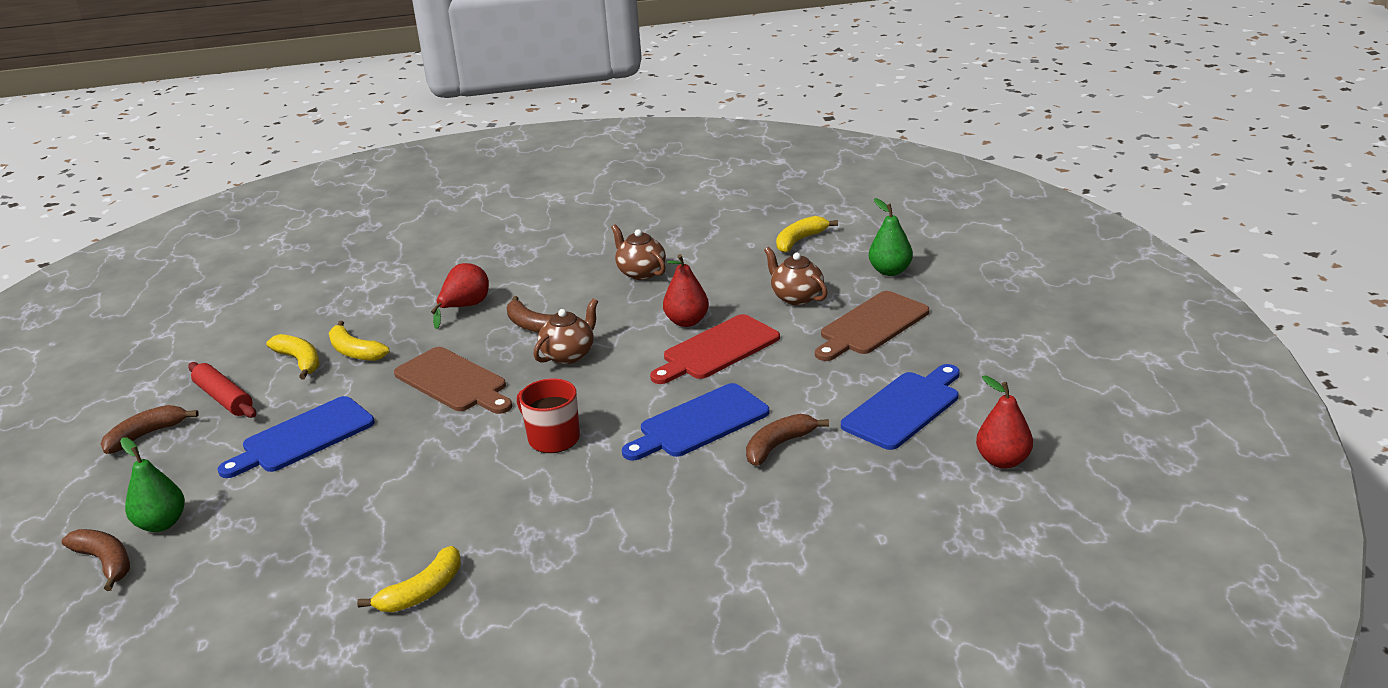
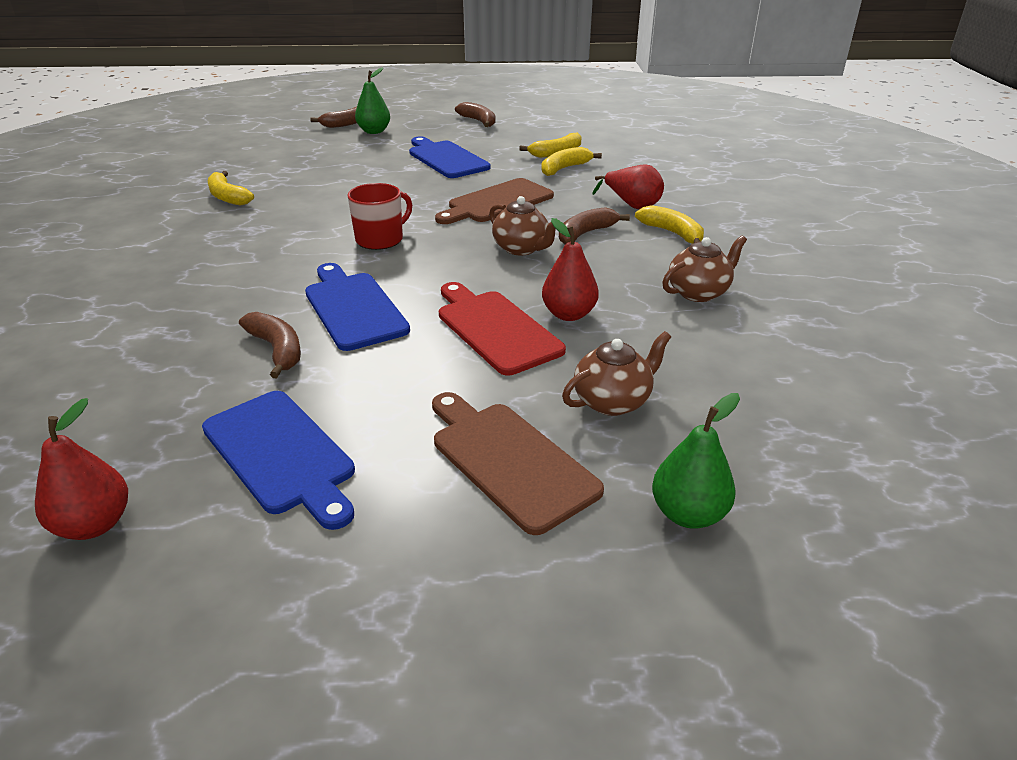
camera: 95 degrees right, 5 degrees up
(224, 398) = (514, 136): red rolling pin -> none
(800, 240) = (803, 427): yellow banana -> yellow banana (672, 233)

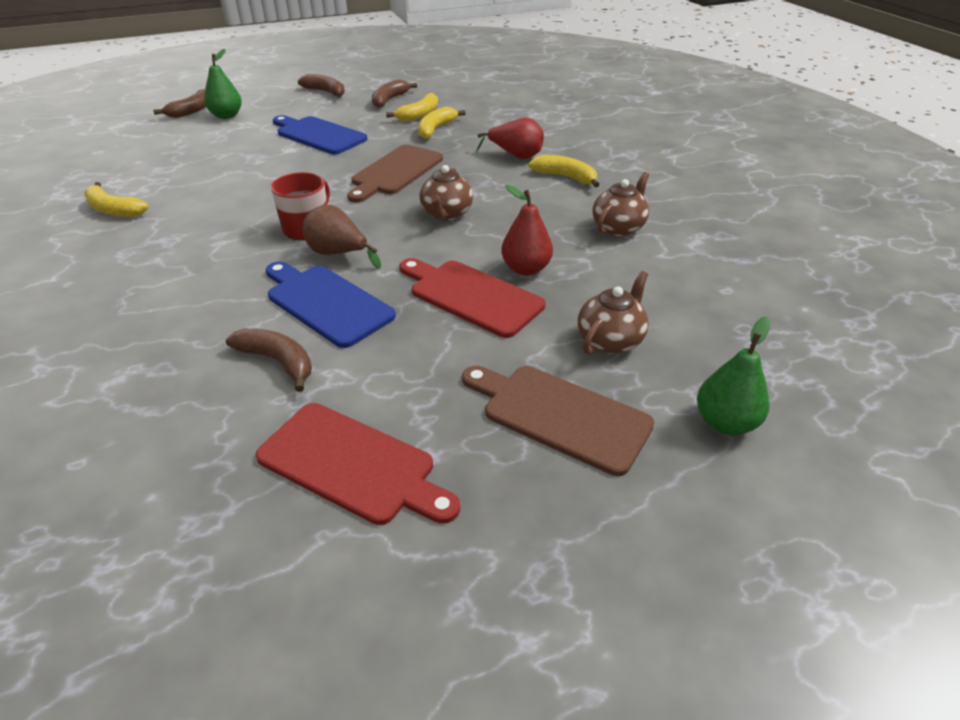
camera: 20 degrees left, 5 degrees up
(94, 524) = (208, 589): red pear -> none
(281, 454) = (352, 465): blue cutting board -> red cutting board
(393, 267) = (338, 254): none -> brown pear
(521, 249) = (446, 214): brown teapot -> brown teapot turned 75 degrees clockwise
(585, 233) = (493, 190): brown banana -> brown banana (389, 100)

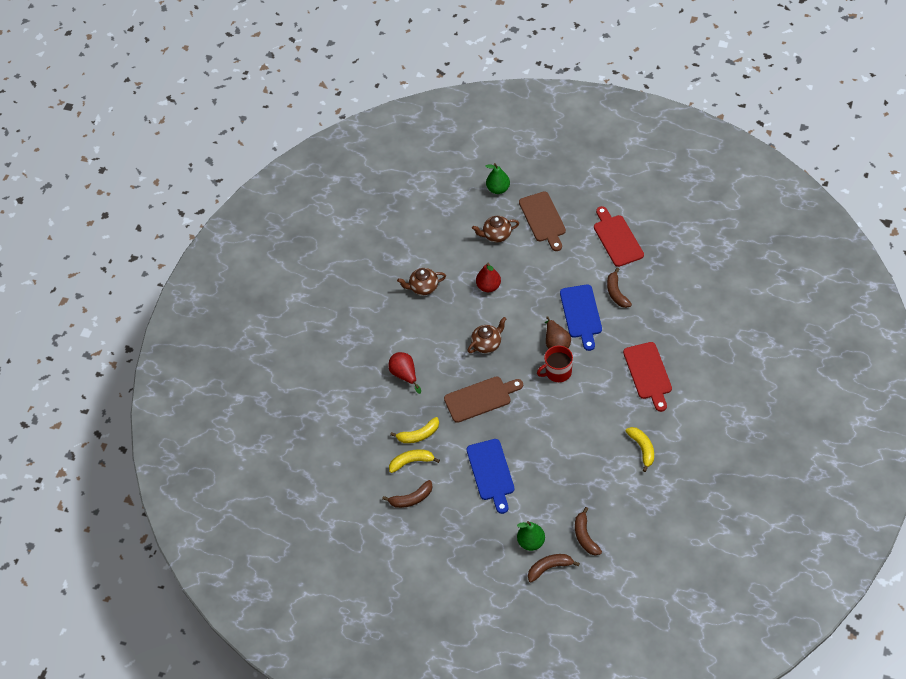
camera: 135 degrees left, 15 degrees up
(326, 92) = (443, 542): brown banana -> brown banana (585, 536)
(471, 296) = (523, 284): red cutting board -> red cutting board (648, 373)
(565, 177) = (402, 339): yellow banana -> none

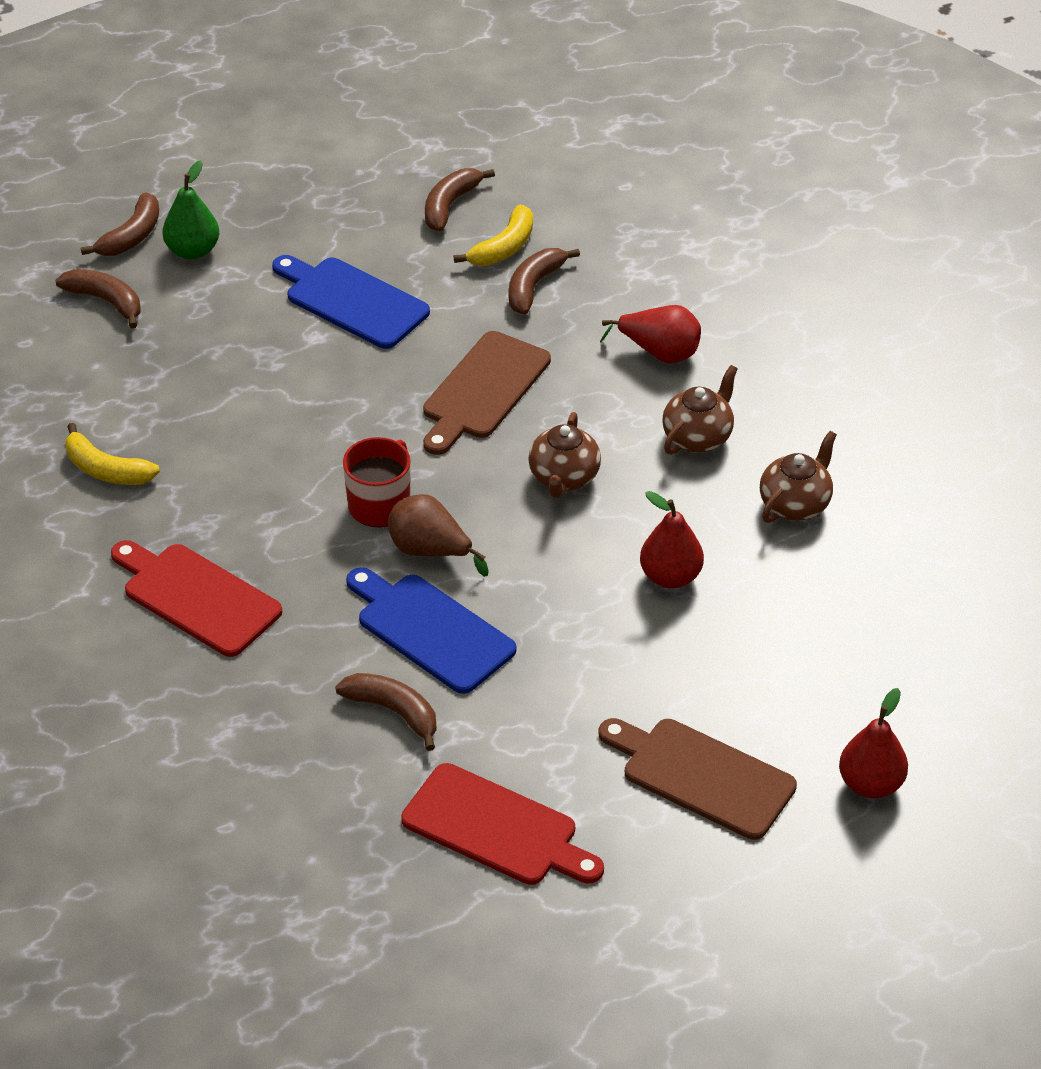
camera: 135 degrees right, 10 degrees down
(419, 435) = (534, 286): yellow banana -> brown banana
(496, 235) = (764, 683): brown teapot -> brown teapot (698, 437)
(498, 189) = (870, 784): green pear -> red pear

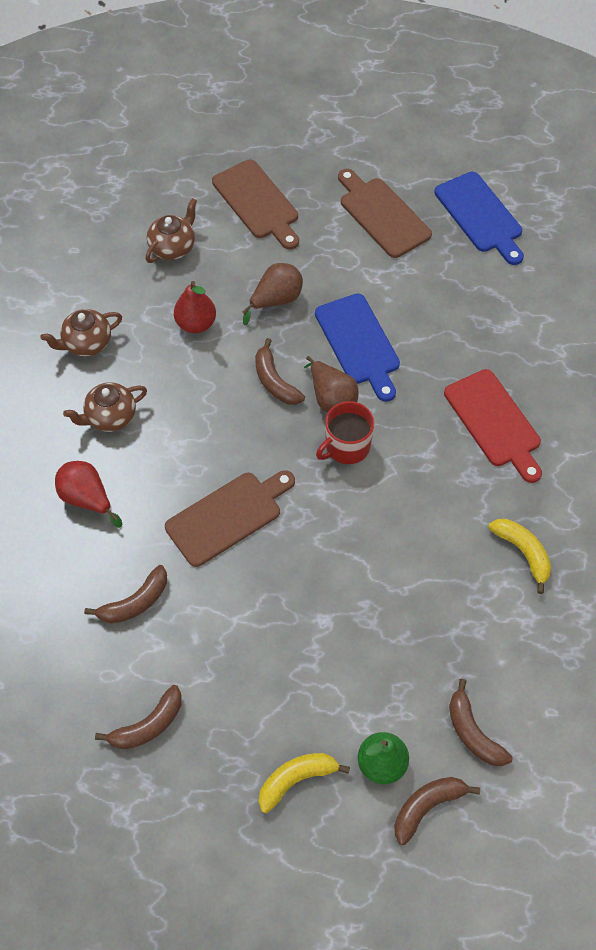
camera: 155 degrees left, 15 degrees up
(352, 301) = (278, 647): blue cutting board -> blue cutting board (480, 216)
(394, 712) = (405, 300): brown banana -> brown banana (275, 381)
(496, 829) = (382, 215): red cutting board -> brown cutting board
(504, 247) = (133, 655): yellow banana -> yellow banana (296, 780)
(563, 478) = (216, 420): brown teapot -> brown teapot (173, 247)
(581, 645) = (276, 300): none -> brown pear
(870, 784) = (174, 167): red pear -> none

